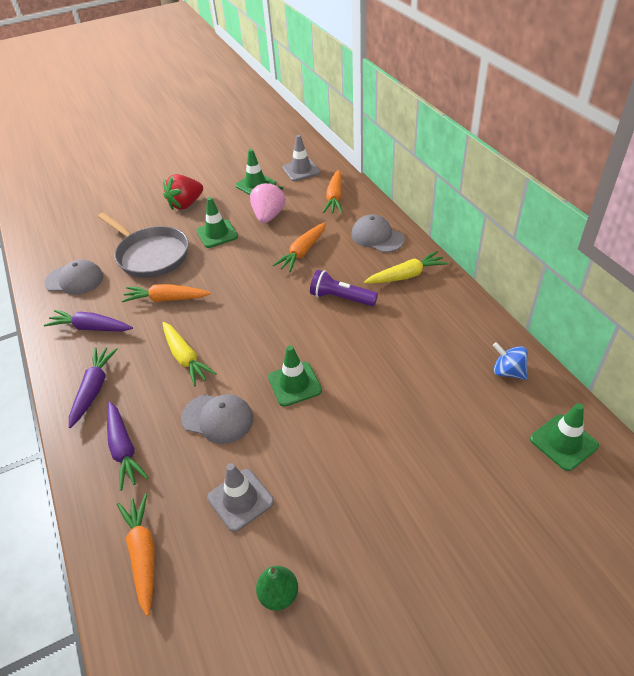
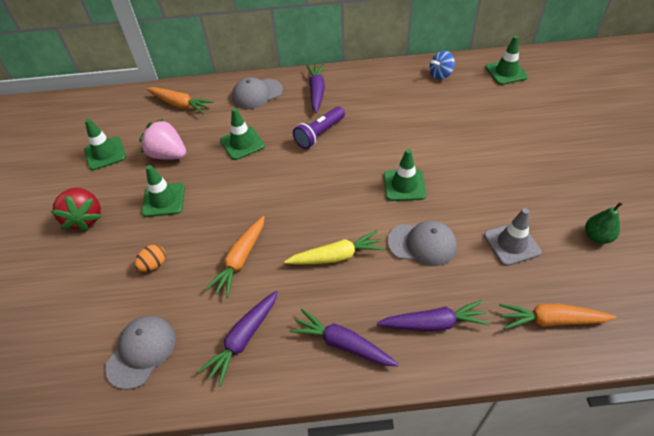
camera: 70 degrees left, 5 degrees up
(151, 255) = (154, 265): grey pan -> orange egg
(218, 418) = (422, 244): grey cap -> grey cap turned 60 degrees clockwise
(301, 170) = (114, 116): grey traffic cone -> none
(302, 252) = (242, 143): orange carrot -> green traffic cone
(406, 275) = (316, 92): yellow carrot -> purple carrot

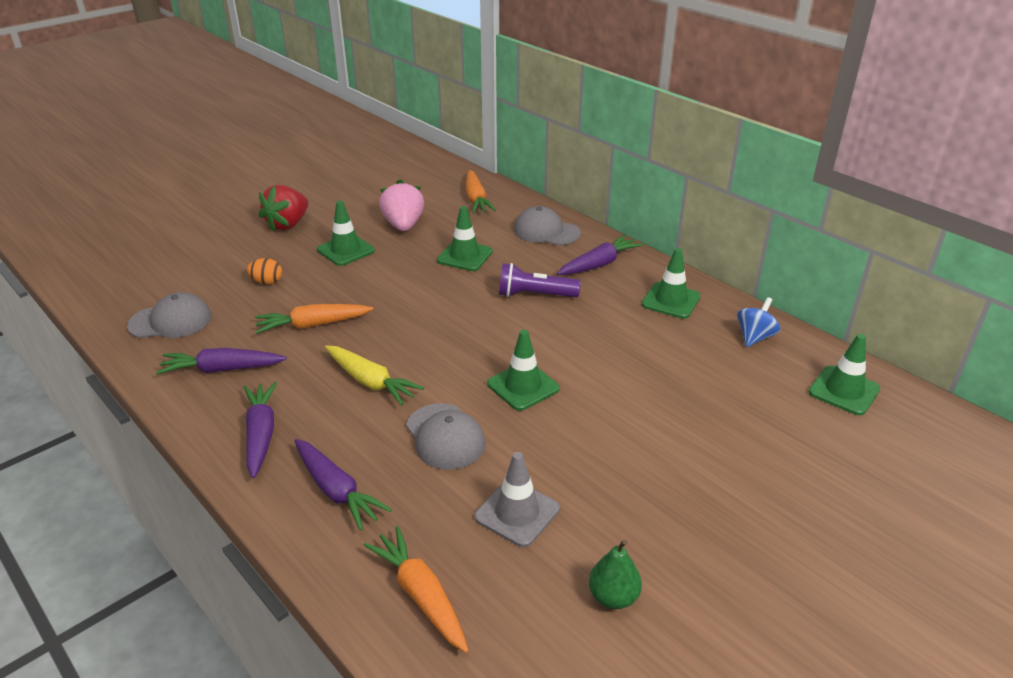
camera: 50 degrees right, 15 degrees down
(105, 153) = (370, 196): green traffic cone -> green traffic cone (671, 300)
(440, 75) = (754, 337): blue spinning top -> blue spinning top turned 105 degrees clockwise

